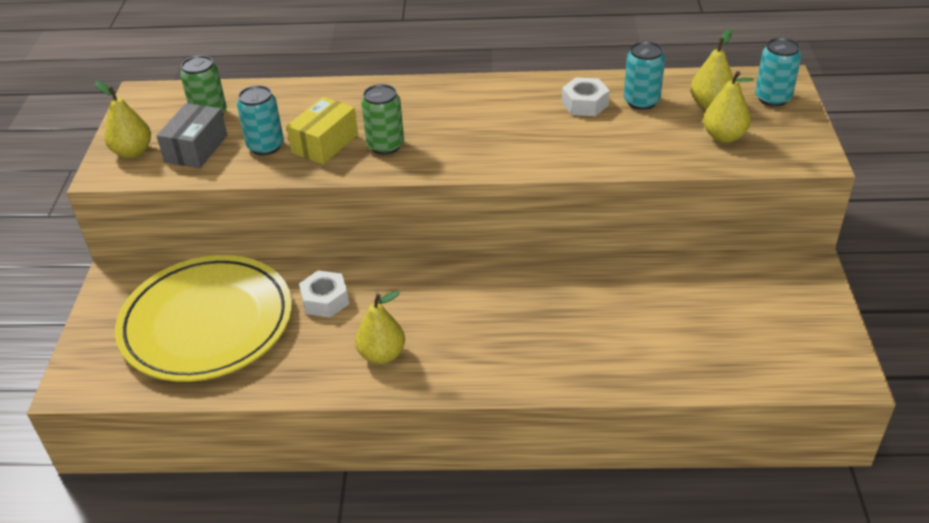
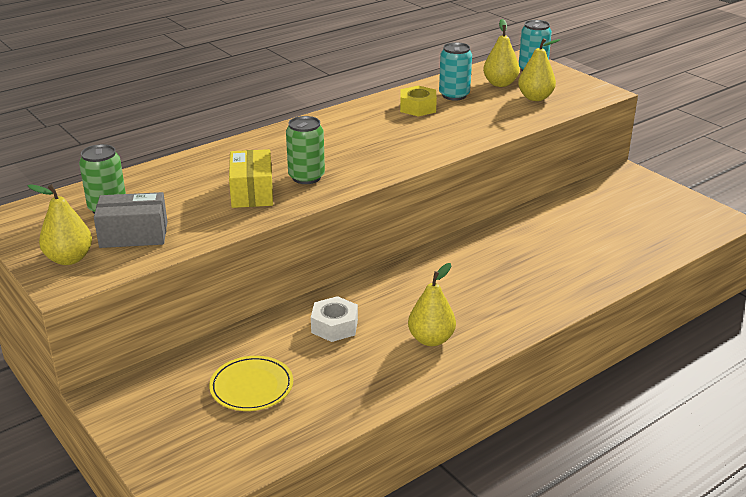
camera: 40 degrees left, 10 degrees down
(196, 148) = (134, 235): grey box -> grey box turned 75 degrees counterclockwise
(207, 323) = (251, 387): yellow plate -> yellow plate, size x0.45
(265, 146) = (200, 211): turquoise can -> none
(585, 104) = (418, 108): white nut -> yellow nut

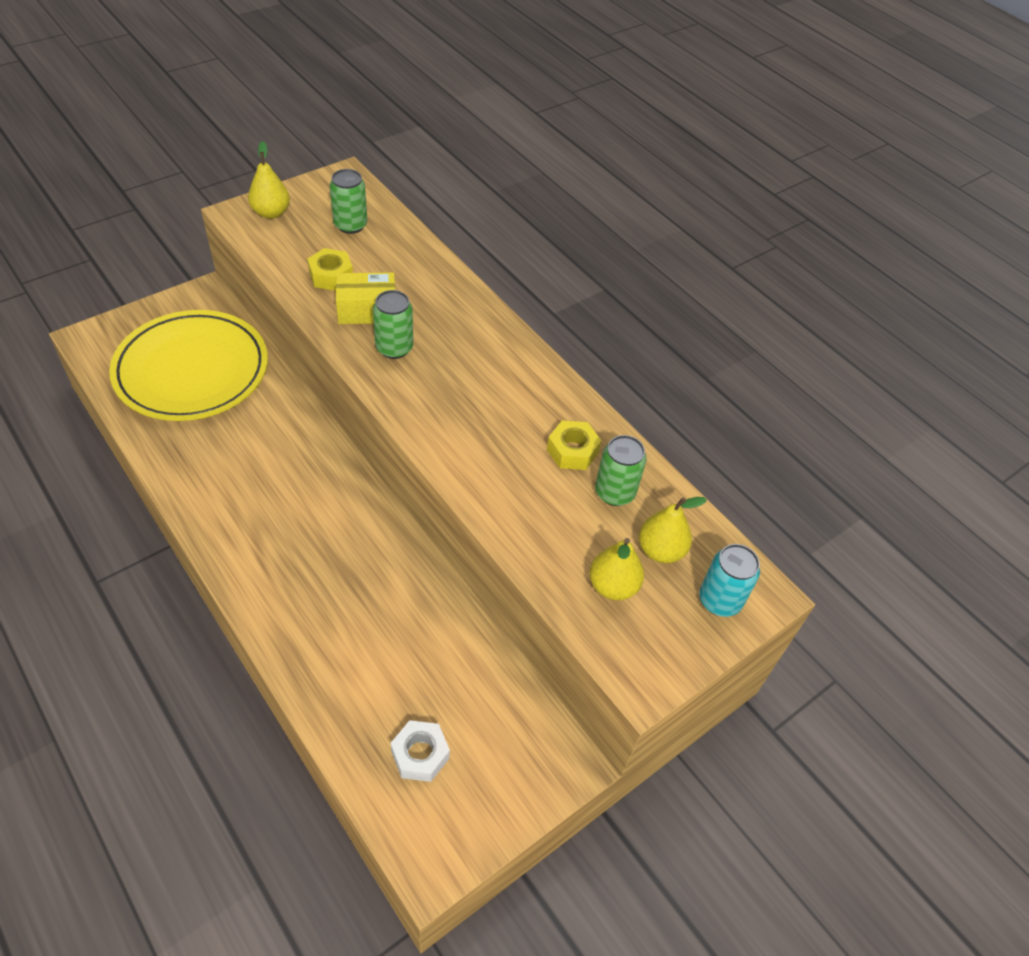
camera: 85 degrees right, 20 degrees up
(134, 235) = (301, 243): grey box -> none
(195, 214) = (331, 276): none -> yellow nut
(251, 387) = (192, 370): yellow plate -> yellow plate, size x2.23
(334, 326) = (263, 423): white nut -> white nut (420, 755)
(431, 339) = (226, 492): yellow pear -> none
(454, 95) = (614, 492): turquoise can -> green can

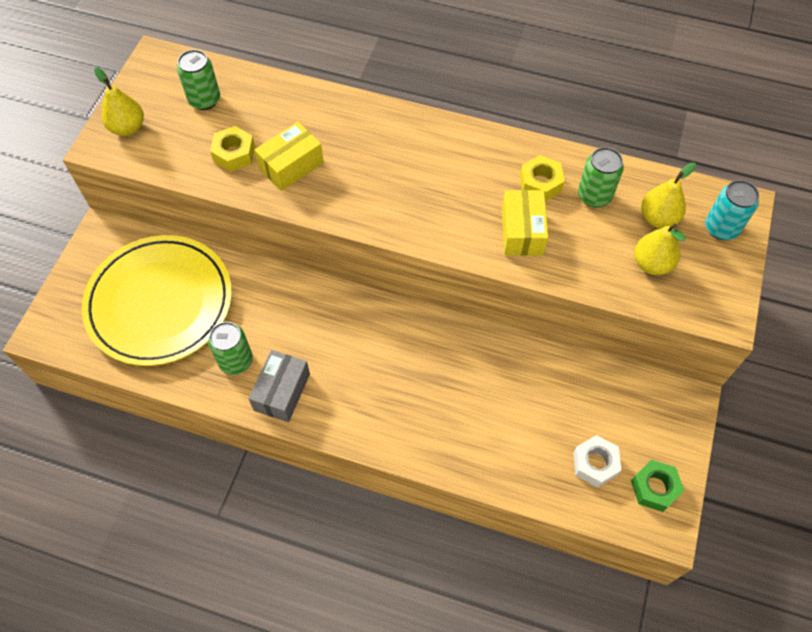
camera: 30 degrees left, 10 degrees up
(212, 499) = (282, 392): none -> grey box
(394, 348) = (342, 184): green can -> green can (236, 361)
(456, 821) = (654, 488): none -> green nut
(513, 480) = (522, 231): none -> yellow box

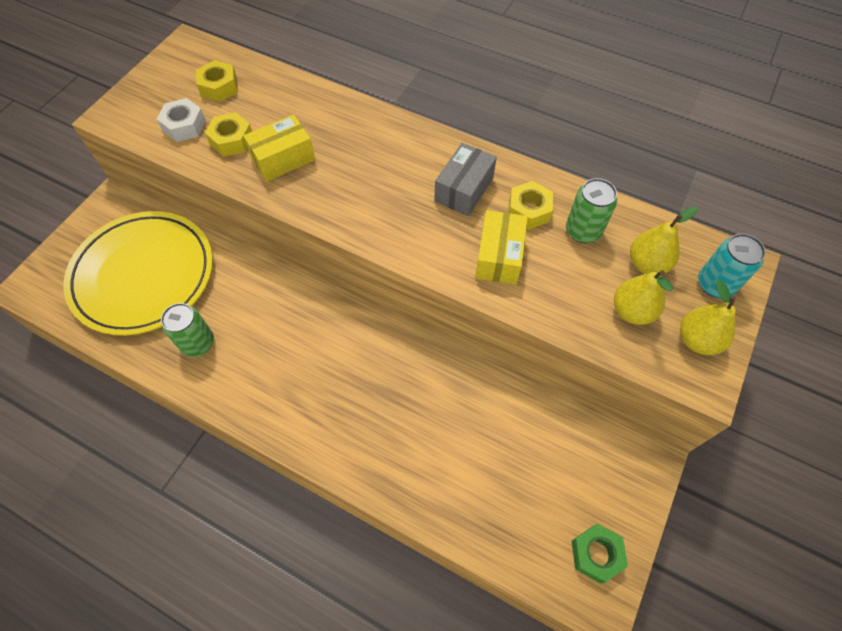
camera: 10 degrees right, 0 degrees up
(128, 128) = (140, 103): yellow pear -> yellow pear (697, 340)
(204, 100) = (219, 87): green can -> yellow nut
(282, 392) = (233, 382): grey box -> grey box (464, 189)
(595, 464) = (536, 515): white nut -> white nut (184, 126)

